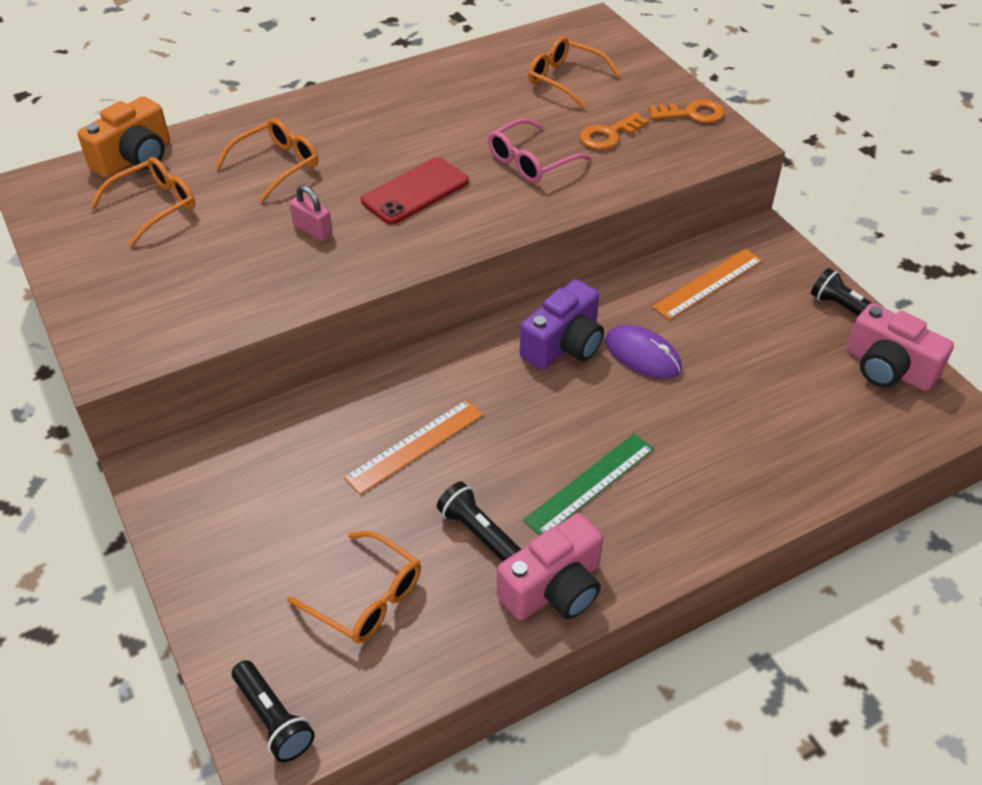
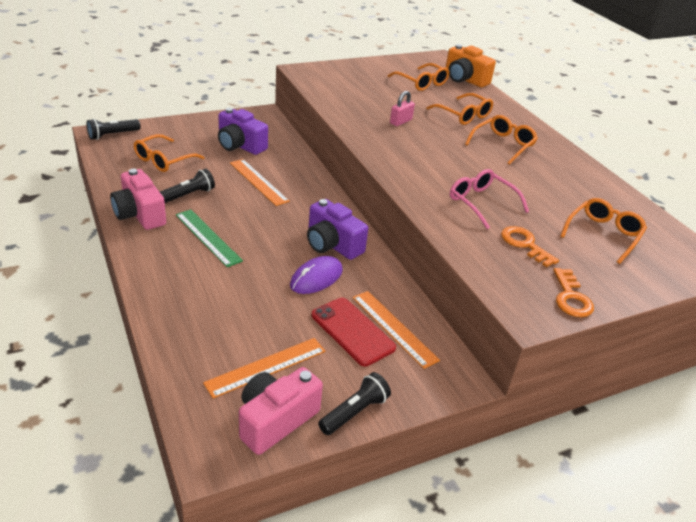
camera: 90 degrees right, 10 degrees down
(291, 490) = (240, 145): none -> purple camera
(366, 134) = (503, 145): none -> orange glasses
(415, 191) = (440, 156): red phone -> red phone (352, 331)
(818, 385) = (266, 367): none -> orange ruler

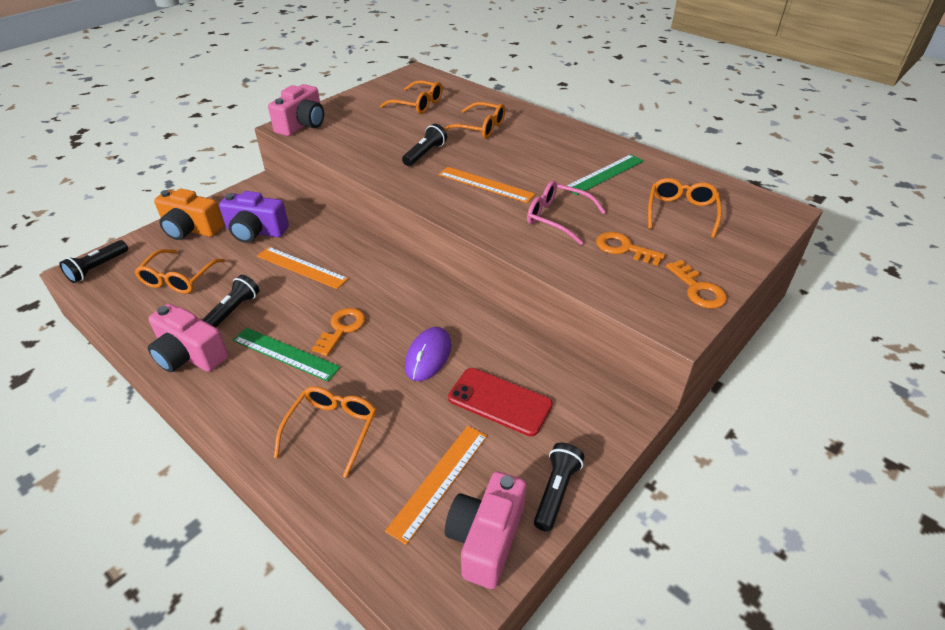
camera: 20 degrees left, 5 degrees up
(261, 235) = (342, 329): none -> orange key
(315, 73) = (302, 125): none -> pink camera
(332, 244) = (421, 311): purple camera -> none
(394, 328) = (536, 380): orange ruler -> orange ruler (485, 184)
(400, 121) = (425, 154): pink padlock -> black flashlight
(464, 79) = (456, 88): orange camera -> orange camera (191, 229)
(503, 145) = (536, 148): orange glasses -> orange glasses (332, 429)
(552, 183) = (604, 174): none -> green ruler

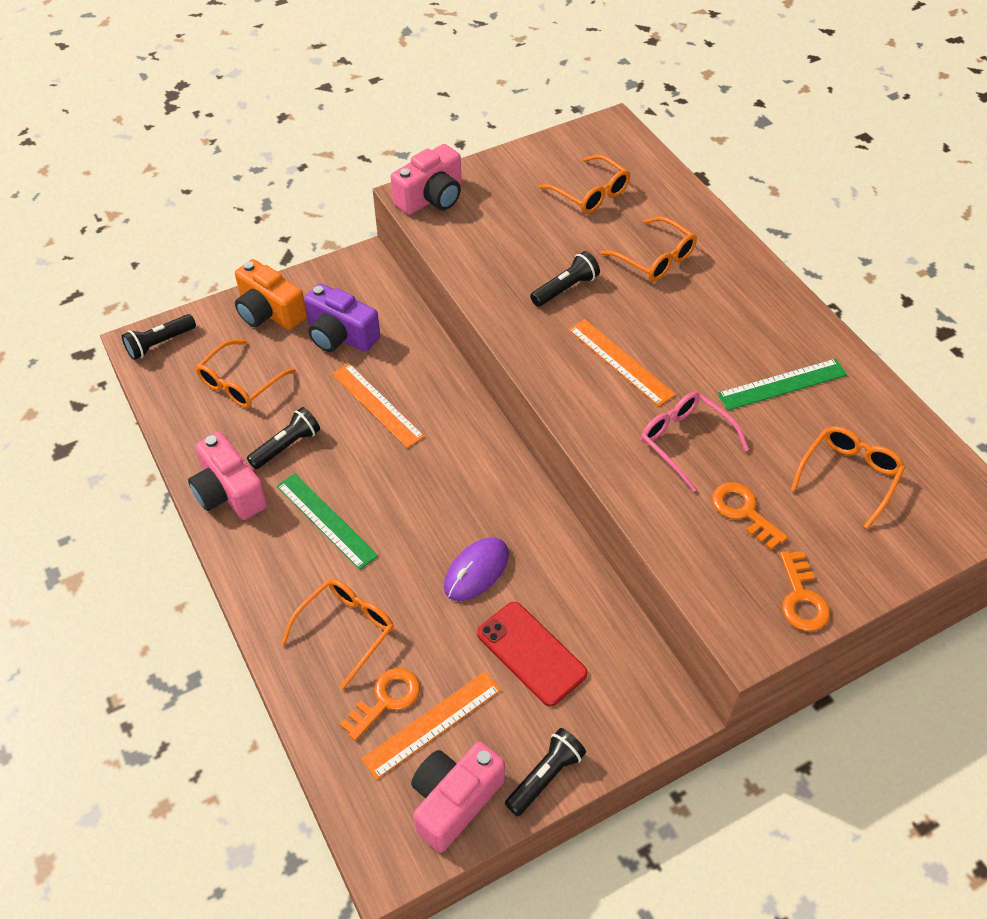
camera: 20 degrees right, 10 degrees up
(342, 329) = (395, 505): orange key -> orange key (386, 700)

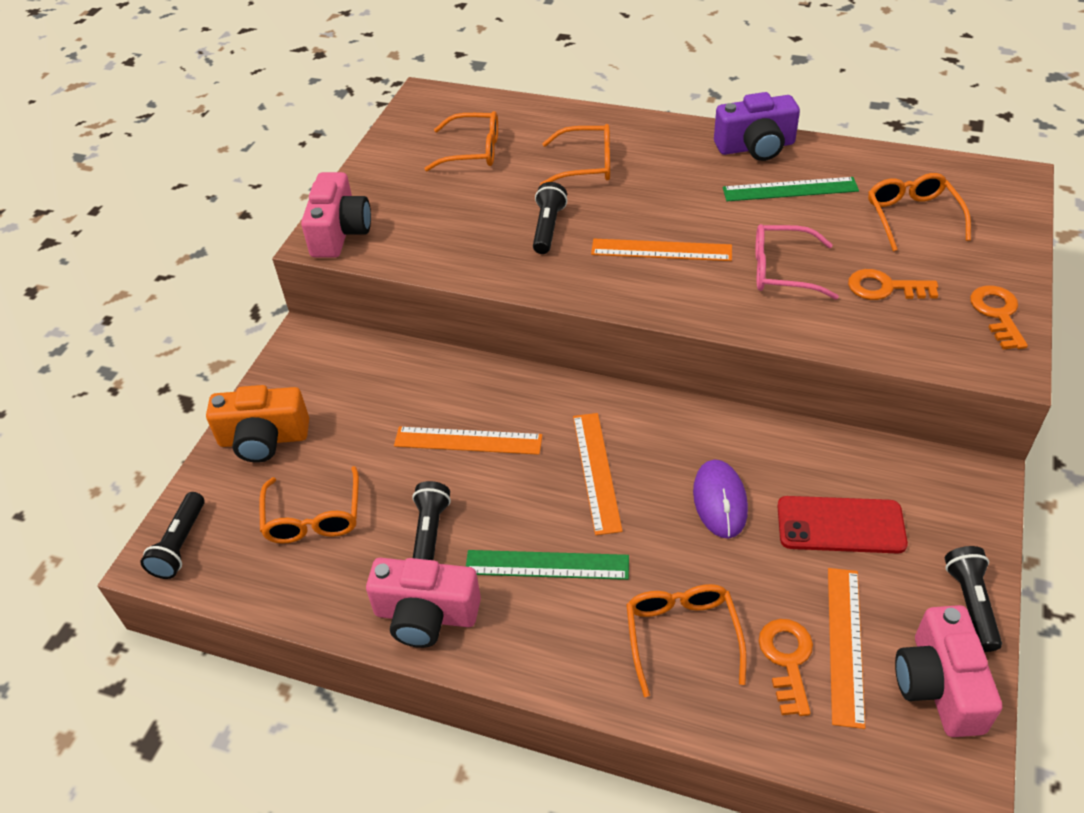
camera: 40 degrees left, 5 degrees down
(340, 335) = (360, 410): purple camera -> purple camera (755, 147)
(426, 487) = (596, 471): none -> orange ruler
(782, 384) = (790, 189): green ruler -> green ruler turned 60 degrees clockwise
(801, 598) = (997, 314): orange key -> orange key turned 135 degrees counterclockwise

